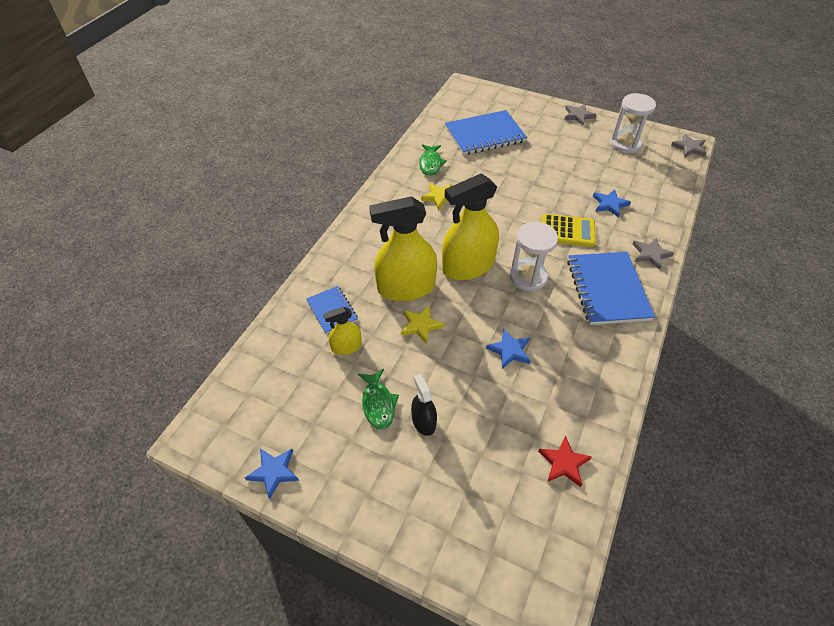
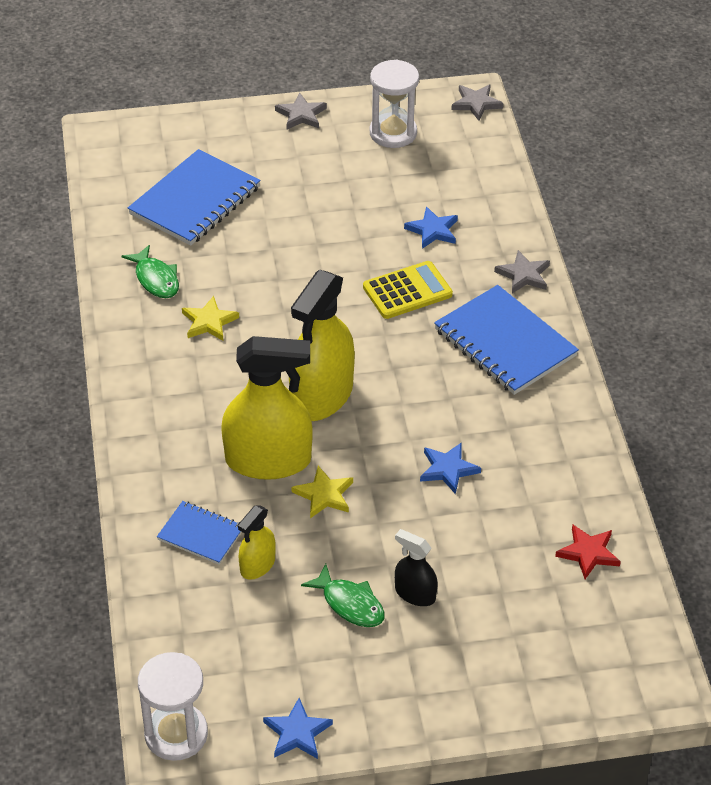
camera: 35 degrees left, 5 degrees down
(406, 288) = (268, 460): yellow spray bottle -> yellow spray bottle turned 135 degrees counterclockwise
(528, 277) = (404, 373): white hourglass -> white hourglass (176, 734)

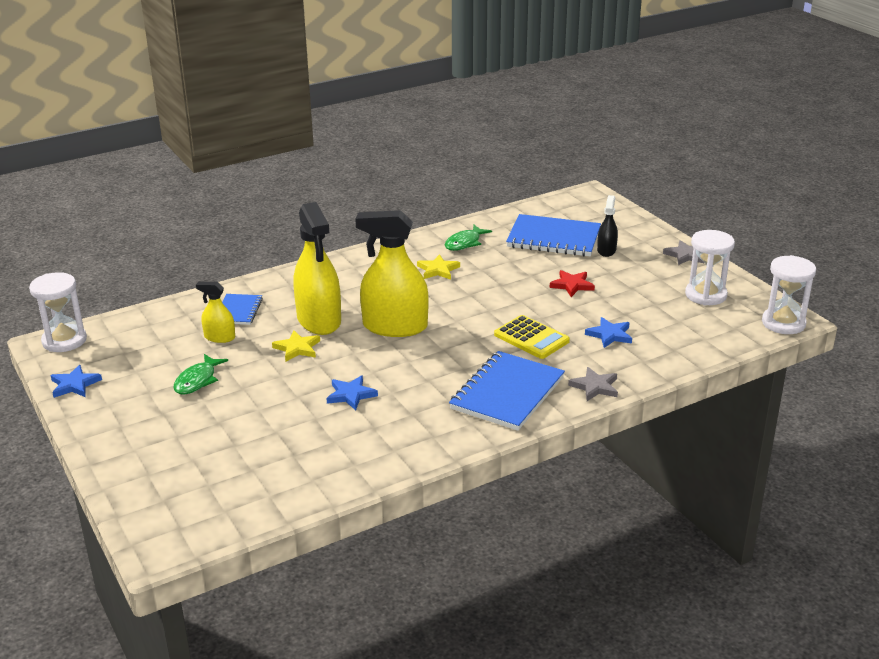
camera: 70 degrees right, 15 degrees down
(415, 594) = (217, 406): black spray bottle -> black spray bottle (606, 250)
(476, 103) = (783, 323): grey star -> white hourglass
(588, 553) = (294, 480): red star -> red star (572, 285)

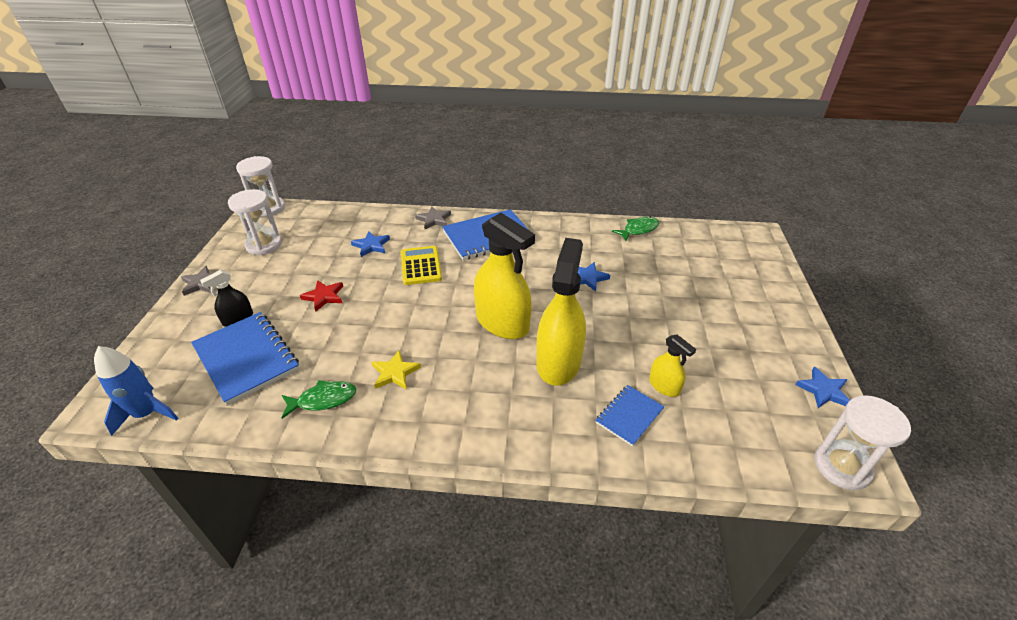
camera: 145 degrees left, 10 degrees up
(197, 380) = (702, 343): green fish -> green fish (638, 230)
(297, 348) = (599, 338): yellow star -> none
(559, 203) = (147, 413): none -> blue rocket

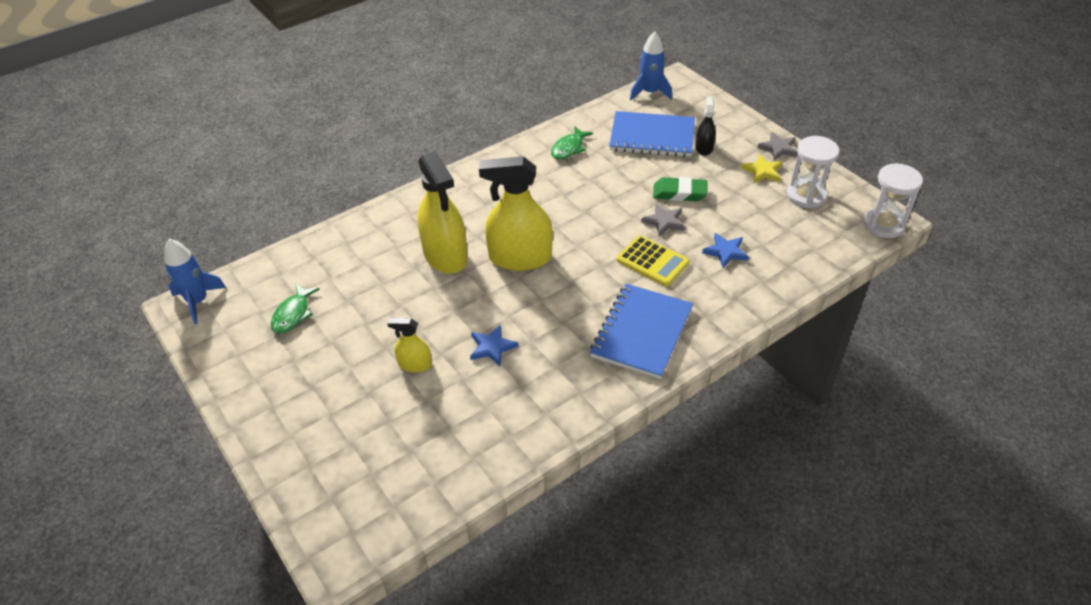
camera: 140 degrees right, 5 degrees up
(324, 296) = (679, 193): red star -> green eraser
(395, 372) = (549, 183): yellow star -> yellow star (762, 171)
(434, 220) = (723, 317): grey star -> grey star (664, 222)
(629, 416) = (364, 250): blue notebook -> none
(638, 230) = (495, 459): green fish -> green fish (293, 314)
(664, 386) = (352, 285): yellow spray bottle -> yellow spray bottle (415, 364)
(823, 390) = (217, 357): blue star -> none
(841, 467) = (198, 301): white hourglass -> blue rocket

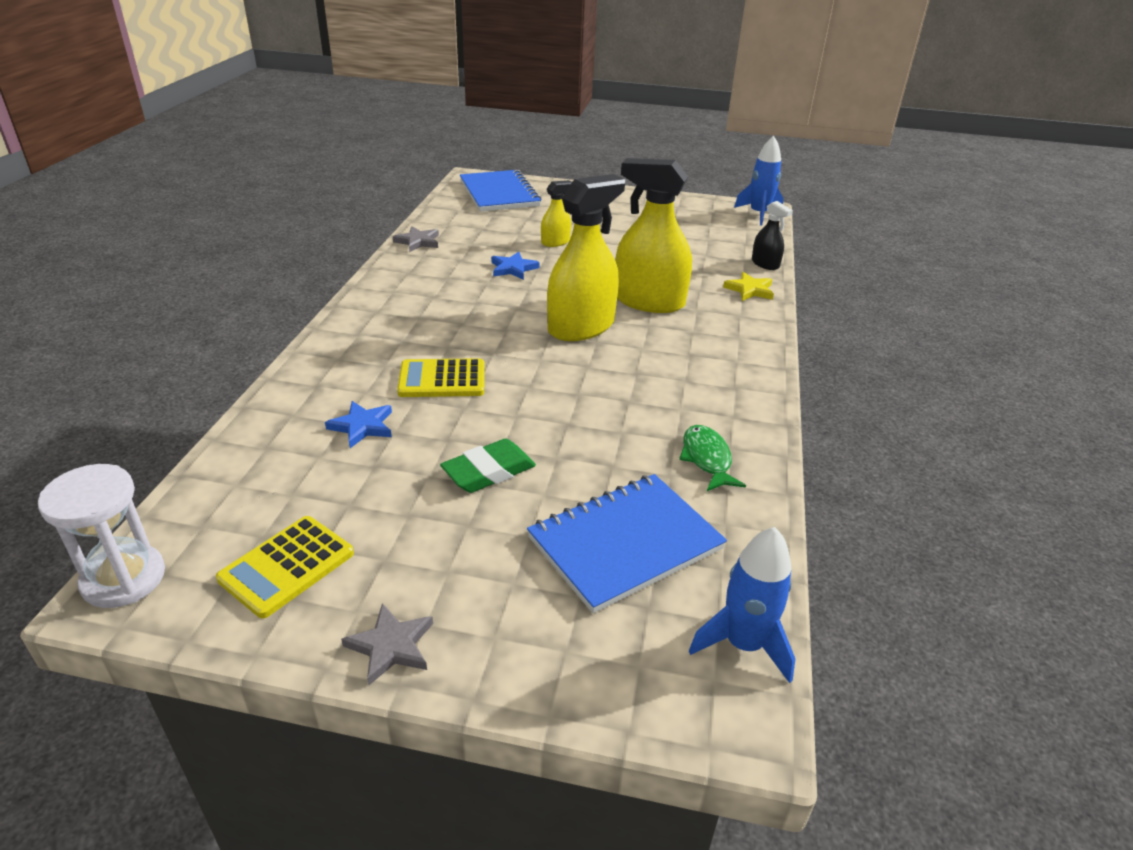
camera: 135 degrees right, 10 degrees down
(293, 314) = (686, 231): green fish -> none
(642, 332) = (393, 322): blue notebook -> blue notebook (499, 194)
(664, 222) = (472, 425): grey star -> grey star (418, 242)
(704, 148) = (524, 569): black spray bottle -> black spray bottle (765, 264)
(762, 171) = (390, 576): yellow star -> yellow star (749, 290)
(806, 196) = (287, 566): white hourglass -> yellow calculator

